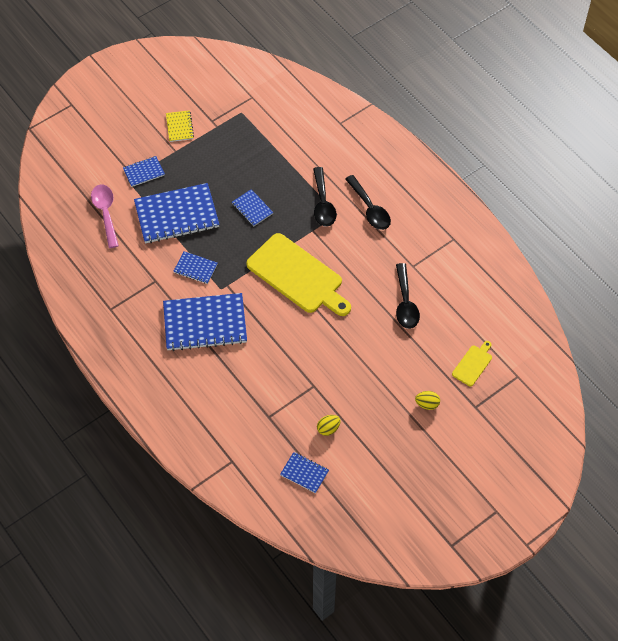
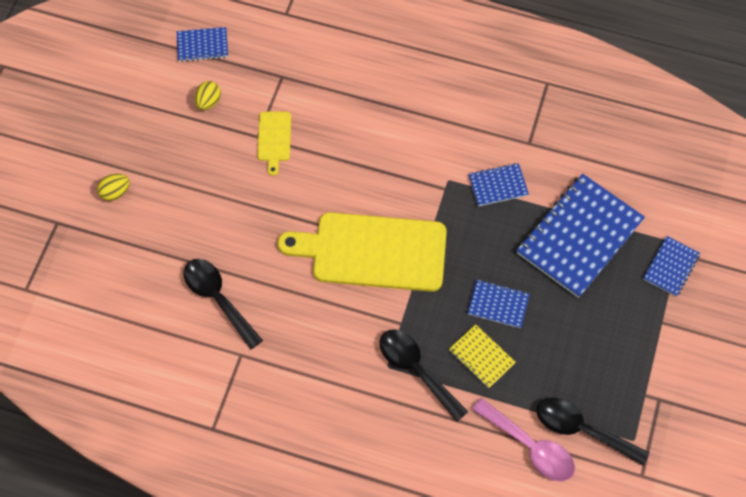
camera: 145 degrees right, 5 degrees up
(105, 213) = (661, 186): pink spoon -> pink spoon (530, 446)
(179, 127) = (690, 361): yellow notebook -> yellow notebook (481, 357)
(205, 323) = (431, 130): blue notebook -> none
(370, 209) = (351, 402): black spoon -> black spoon (582, 430)
(473, 364) = (88, 272): yellow cutting board -> yellow cutting board (274, 139)

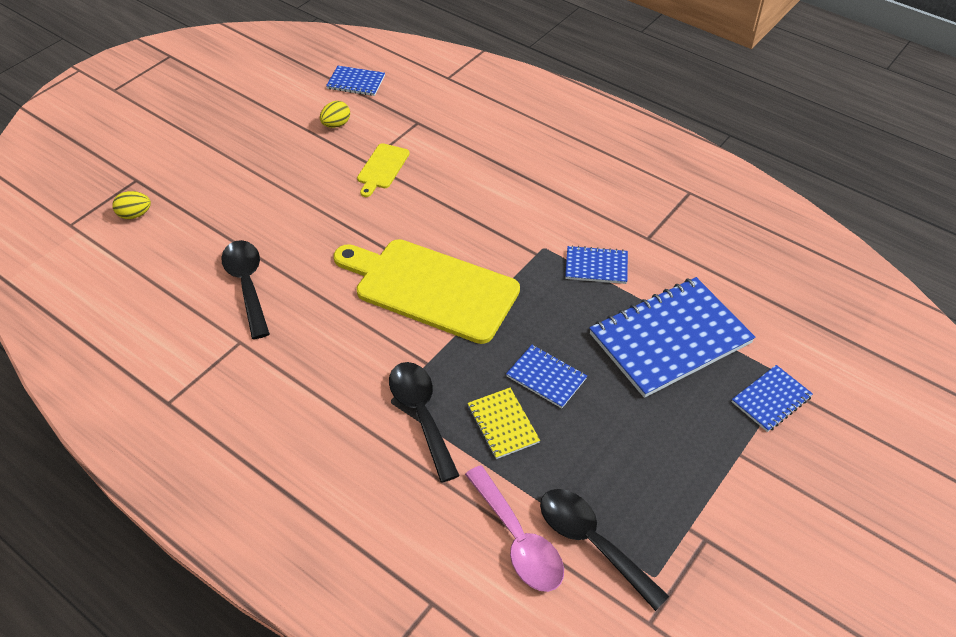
camera: 20 degrees right, 15 degrees down
(115, 192) = (205, 171): yellow egg -> yellow egg (135, 215)

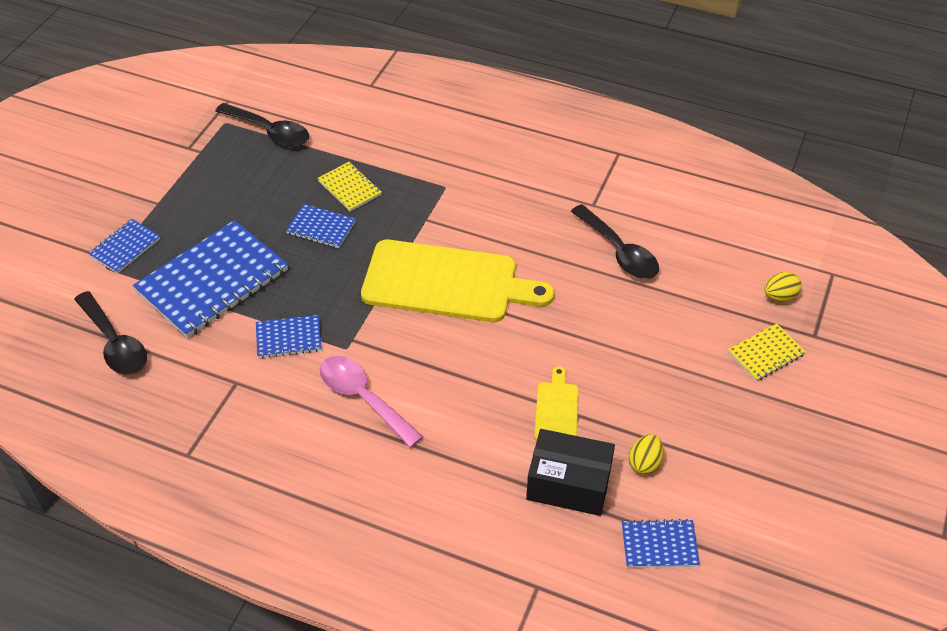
camera: 165 degrees right, 0 degrees up
(187, 175) = (766, 353): none -> yellow notebook
(398, 123) = (568, 484): none -> black box
(421, 414) = (417, 182): black spoon -> black spoon (115, 343)
(518, 540) = (321, 124): pink spoon -> pink spoon (363, 398)

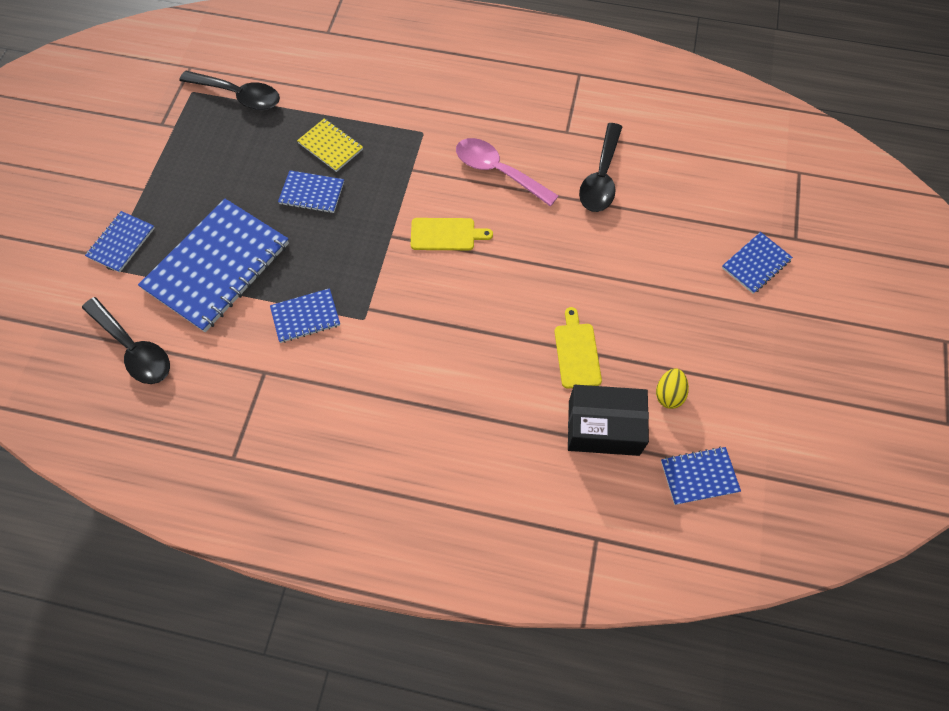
camera: 10 degrees left, 15 degrees up
(363, 398) = (391, 369): pink spoon -> pink spoon (498, 171)
(447, 283) = (446, 234): yellow cutting board -> yellow cutting board, size x0.45
(619, 251) = (601, 178): black spoon -> black spoon turned 60 degrees clockwise
(766, 353) = (756, 264): yellow notebook -> blue notebook
(779, 296) = (756, 203): yellow egg -> none

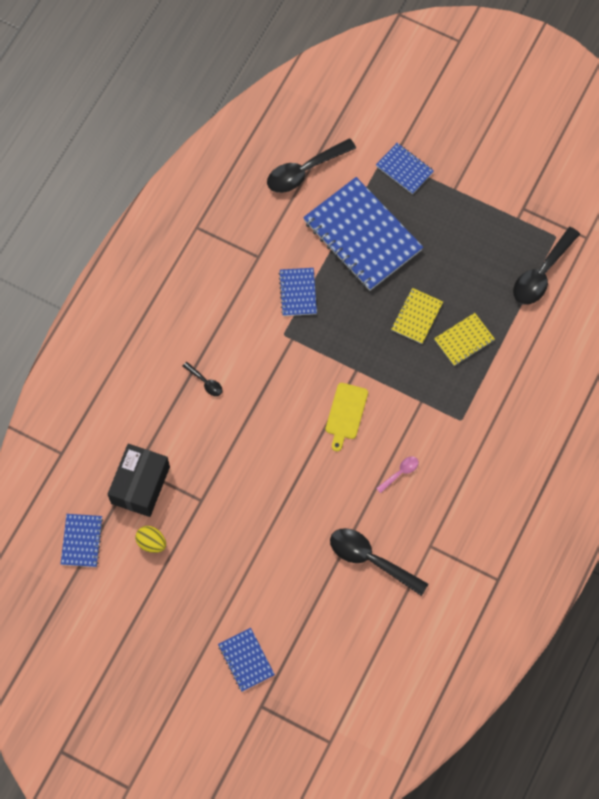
camera: 105 degrees right, 5 degrees up
(312, 193) = (416, 316): blue notebook -> yellow notebook
(448, 389) = (205, 382): none -> black spoon
(498, 171) = (400, 473): pink spoon -> pink spoon, size x0.48
(577, 352) = (207, 485): yellow cutting board -> none

